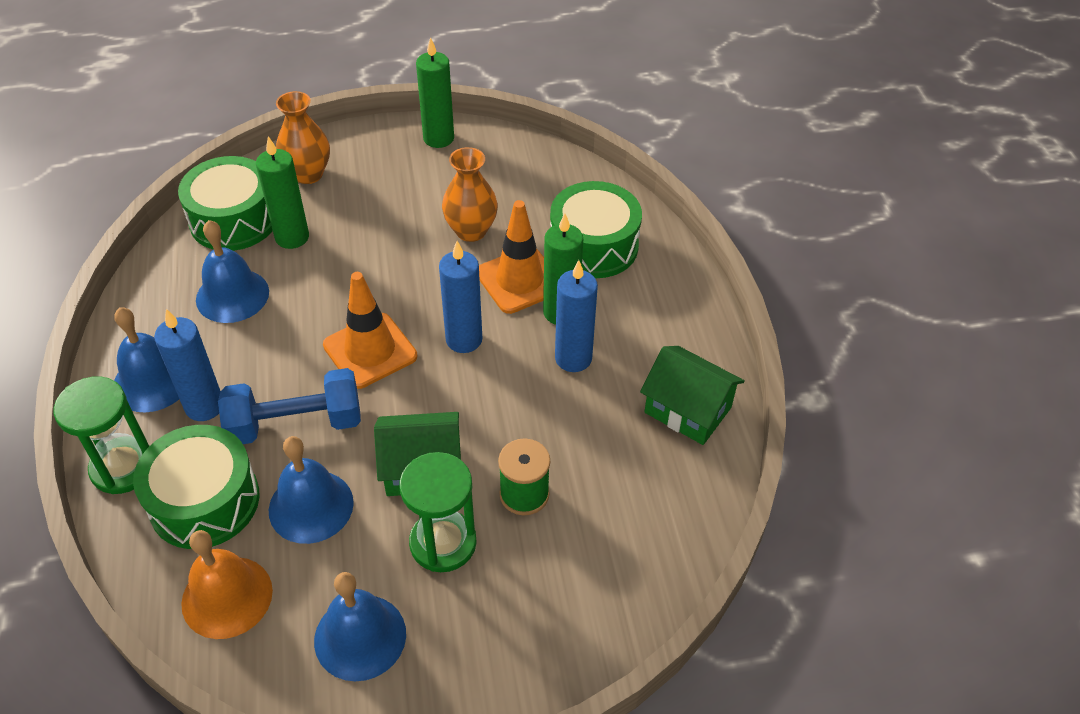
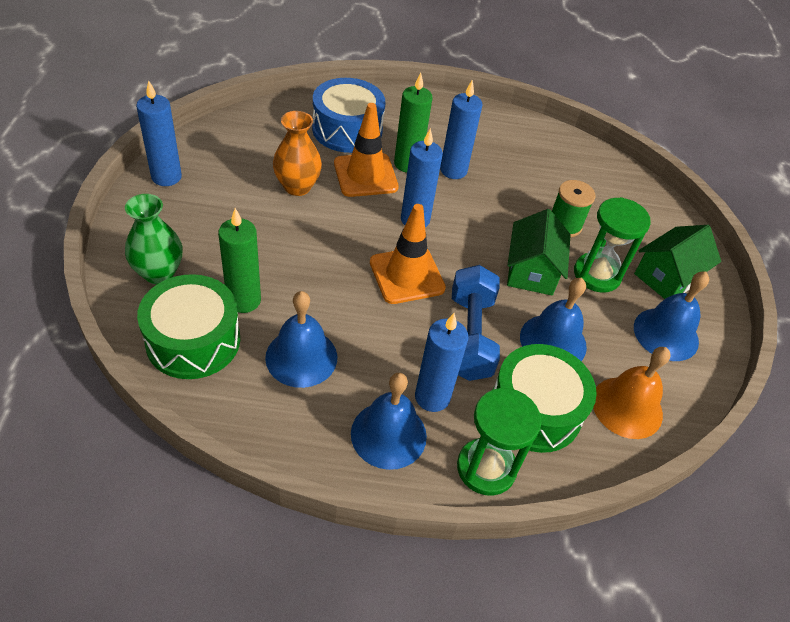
camera: 80 degrees left, 0 degrees up
(308, 174) = (159, 273): orange vase -> green vase
(438, 138) = (166, 177): green candle -> blue candle
(593, 246) = (347, 129): green drum -> blue drum
(688, 410) = (513, 135): green house -> green house (667, 277)

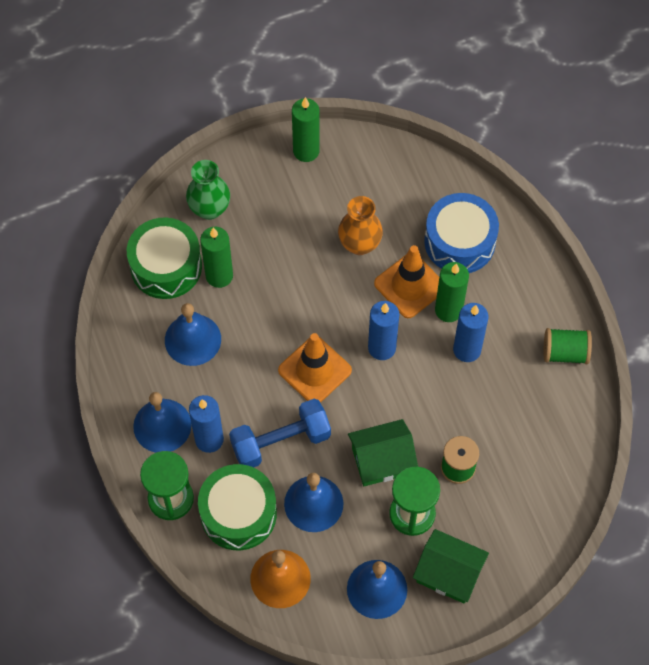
camera: 70 degrees right, 15 degrees up
(166, 177) = (306, 151): blue candle -> green candle
(492, 121) = (565, 352): none -> green spool

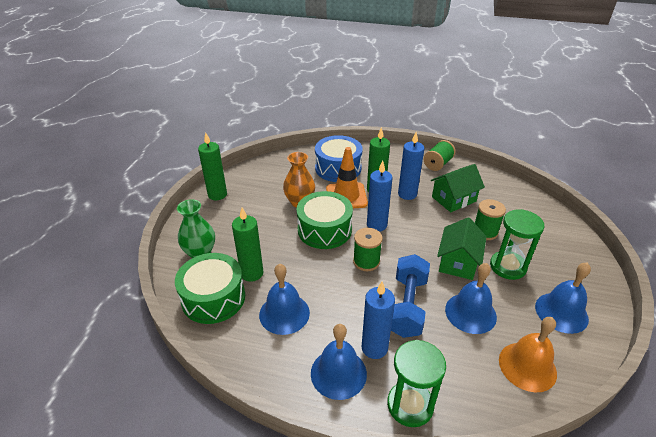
camera: 55 degrees left, 25 degrees down
(238, 513) = (452, 363): green drum -> green drum (324, 230)
(314, 370) = (366, 261): orange traffic cone -> green spool
(448, 573) = (563, 270): green house -> green house (453, 199)

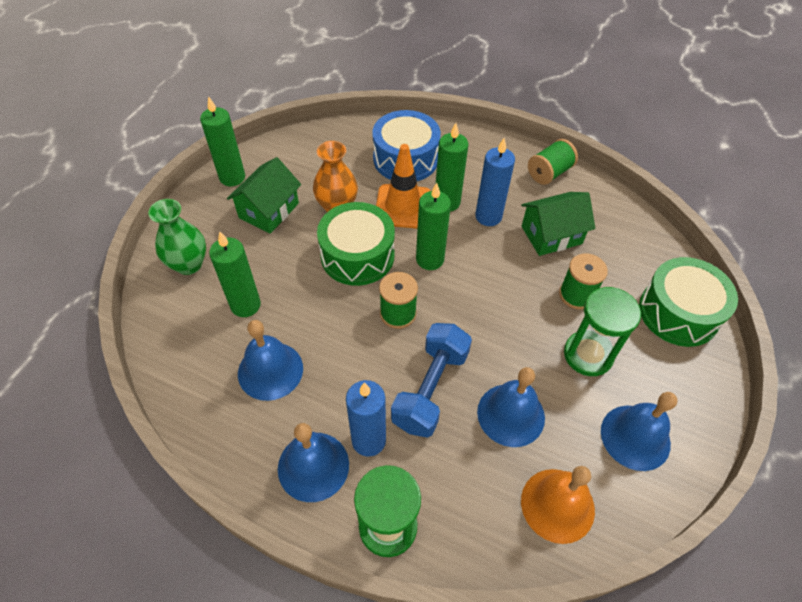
camera: 10 degrees right, 15 degrees up
(213, 298) = (189, 332): green drum -> green drum (678, 312)
(376, 225) = (430, 259): blue candle -> green candle
(458, 262) = (521, 336): green house -> green house (269, 210)

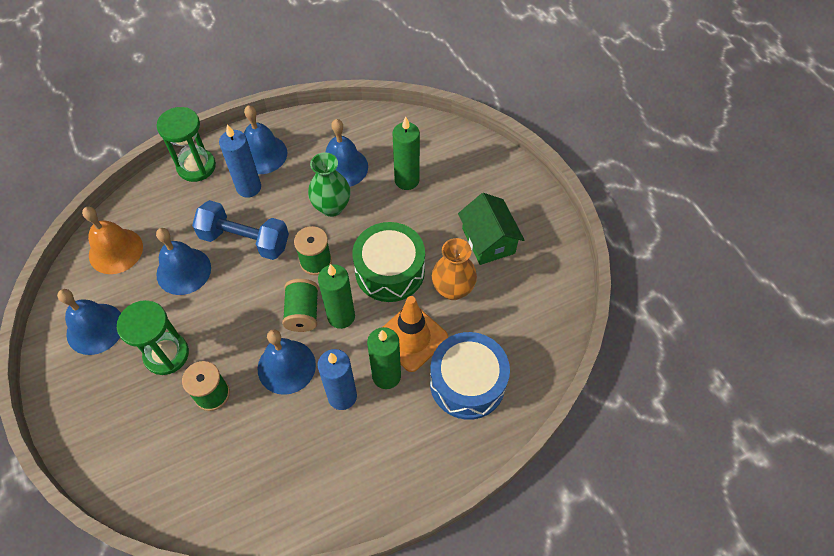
camera: 130 degrees right, 5 degrees up
(189, 264) = (473, 167): green vase -> green vase (332, 207)
(232, 177) = (548, 236): green candle -> none
(430, 389) = (245, 240): blue dumbbell -> blue dumbbell turned 45 degrees counterclockwise
(505, 264) = (286, 366): none -> blue bell
(549, 173) = (343, 501): green spool -> green spool (303, 313)
(551, 235) = (278, 431): green house -> none
(678, 312) = (123, 457): green drum -> none

